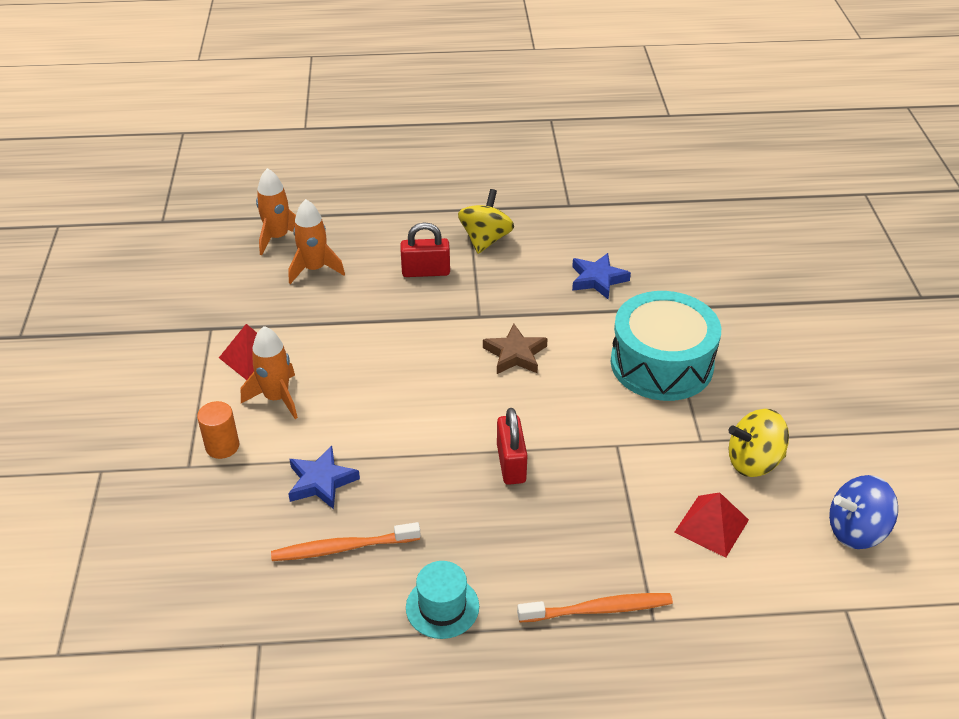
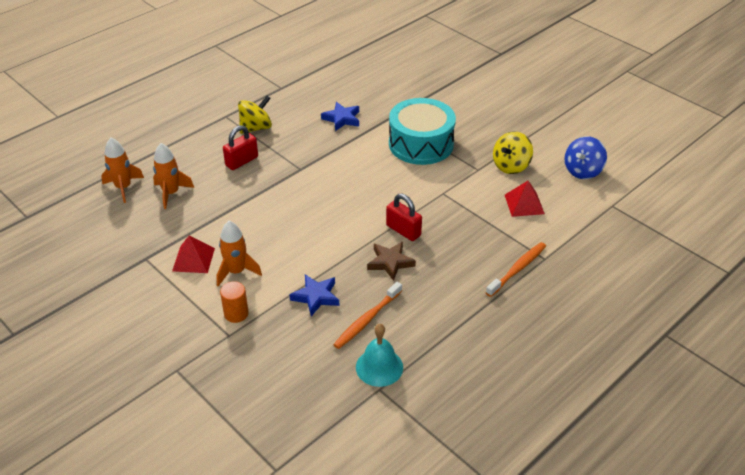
camera: 40 degrees left, 0 degrees up
(289, 616) = (379, 367): none -> turquoise bell
(442, 607) = (448, 314): turquoise hat -> none
(485, 240) = (256, 128): yellow spinning top -> yellow spinning top turned 75 degrees clockwise
(515, 354) = (343, 178): brown star -> brown star (390, 262)

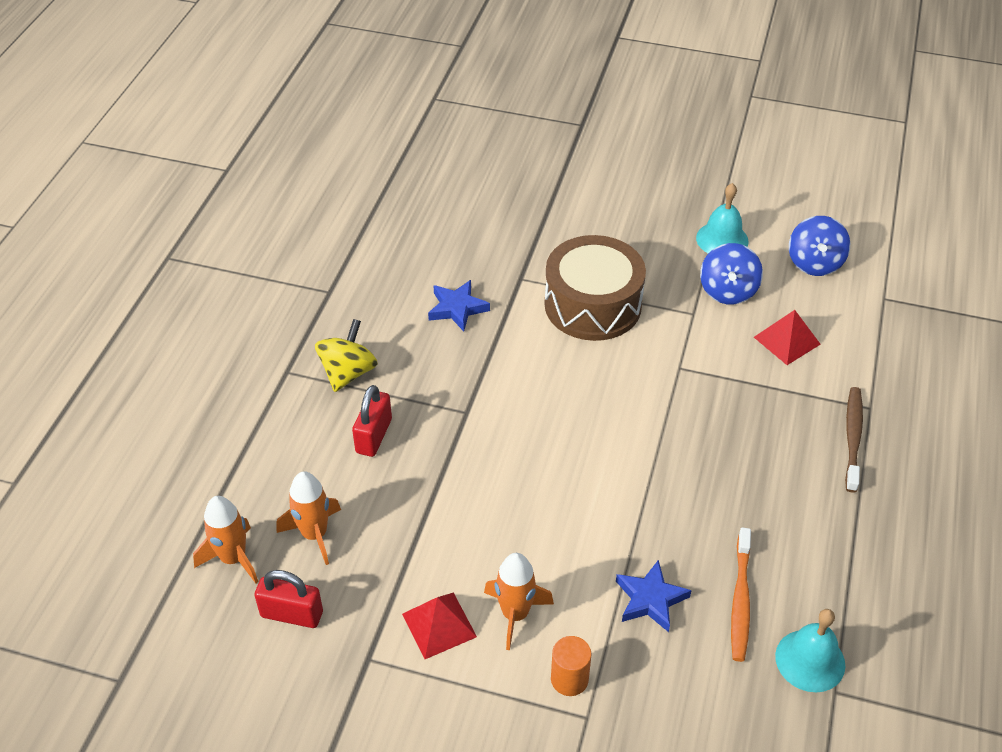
camera: 30 degrees left, 5 degrees up
(390, 262) = (699, 501): brown star -> none
(403, 230) = (677, 446): red padlock -> red padlock (292, 614)
(421, 144) = (592, 305): turquoise drum -> brown drum
(511, 166) = (728, 291): yellow spinning top -> blue spinning top
(517, 269) = (852, 438): orange toothbrush -> brown toothbrush
(533, 138) = (722, 239): none -> turquoise bell

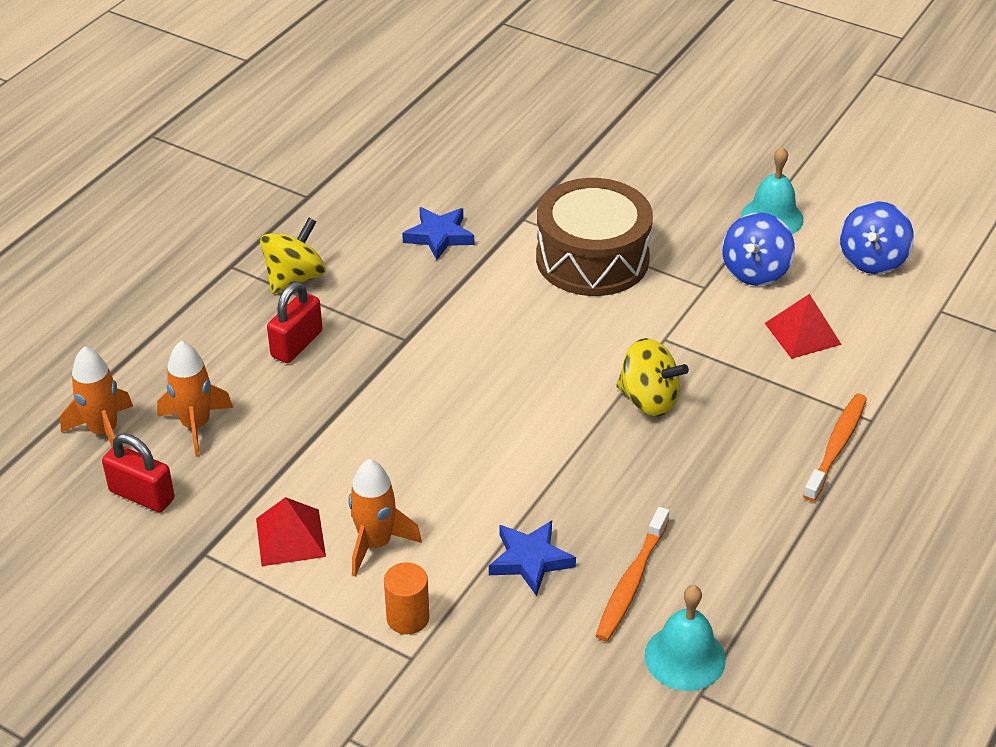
camera: 15 degrees right, 5 degrees down
(689, 427) = (648, 400): none -> yellow spinning top
(852, 438) = (836, 447): brown toothbrush -> orange toothbrush

